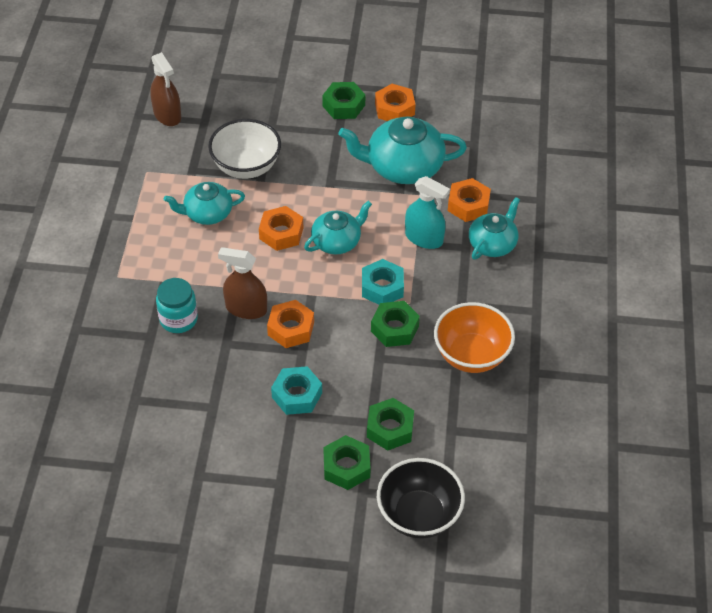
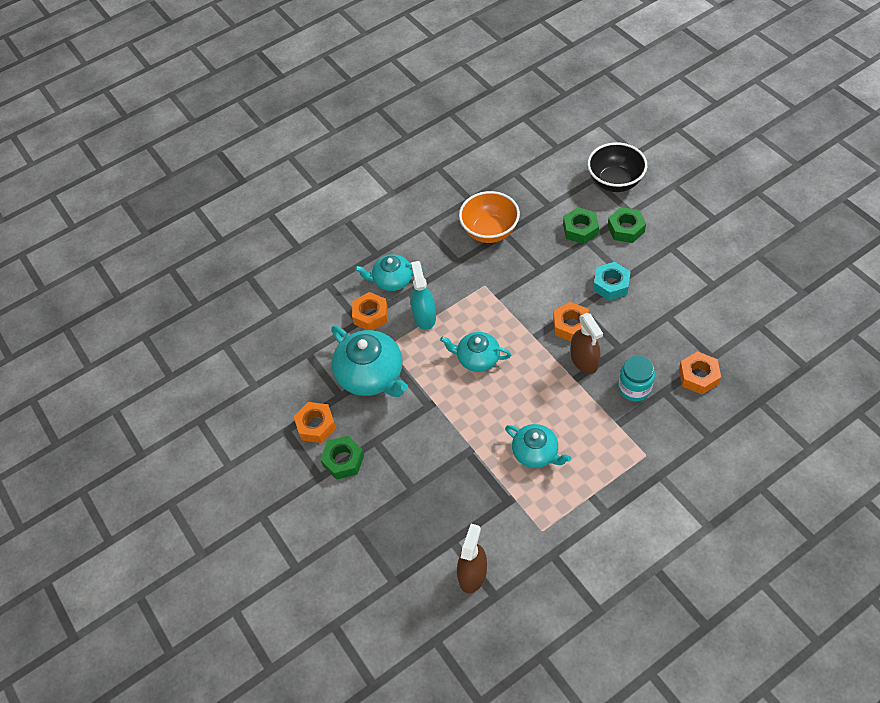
camera: 125 degrees left, 5 degrees up
(246, 167) = (468, 468): white bowl -> none
(281, 233) = (504, 394): orange nut -> orange nut (698, 376)
(382, 287) = (488, 307): turquoise nut -> none
(394, 328) = (511, 278): green nut -> none

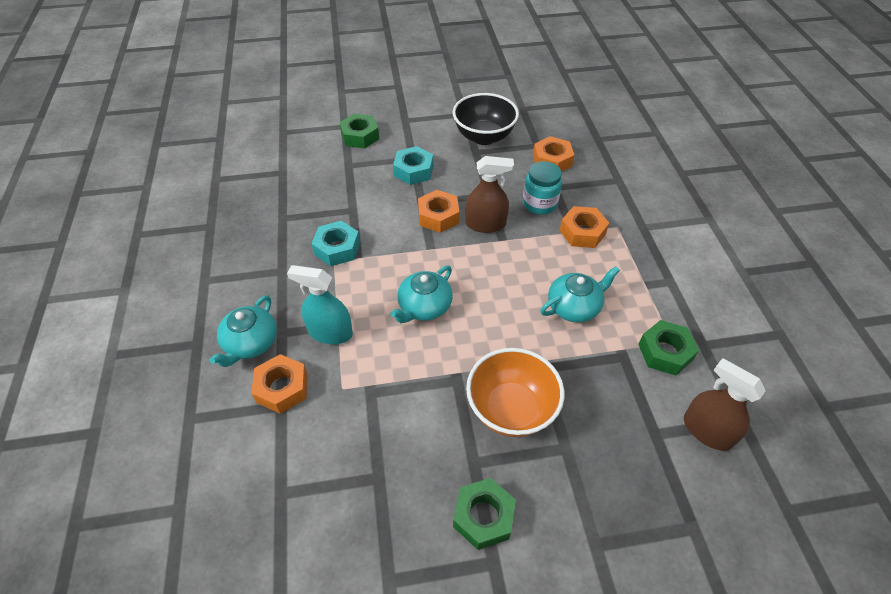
camera: 70 degrees left, 5 degrees down
(316, 425) = (407, 531): orange nut -> orange nut (582, 232)
(371, 375) = (372, 425): turquoise teapot -> none
(489, 231) = (269, 228): orange bowl -> orange bowl (511, 409)
(497, 281) = (337, 248): none -> turquoise nut
(580, 229) = (332, 164): green nut -> green nut (665, 352)
(615, 182) = (301, 121): black bowl -> black bowl (484, 137)

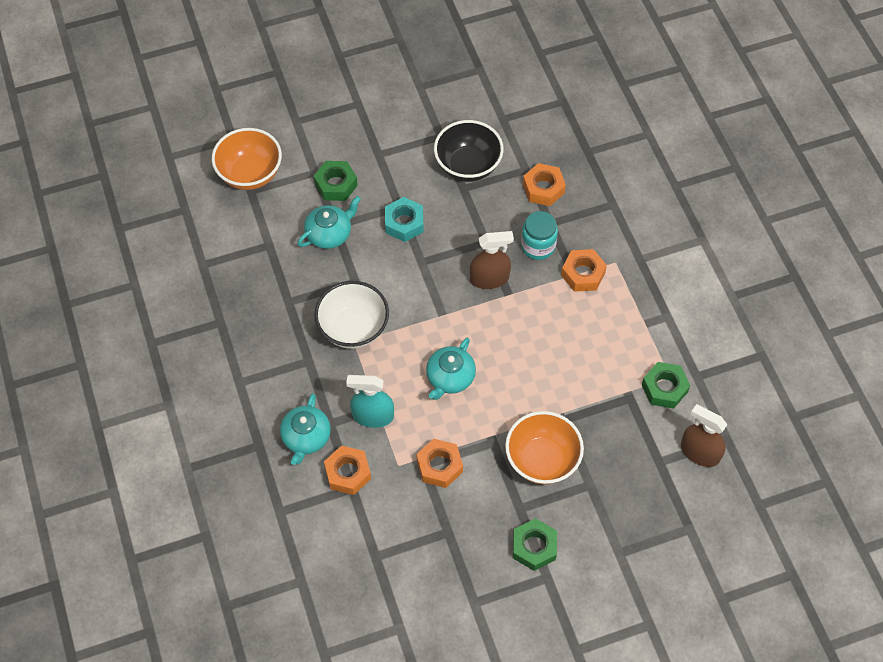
camera: 10 degrees left, 10 degrees up
(287, 121) = (250, 174): none -> orange bowl
(337, 248) = (353, 328): turquoise nut -> white bowl
(438, 216) = (441, 276): orange nut -> orange nut (439, 466)
(574, 307) = (583, 356): turquoise teapot -> turquoise teapot (329, 233)

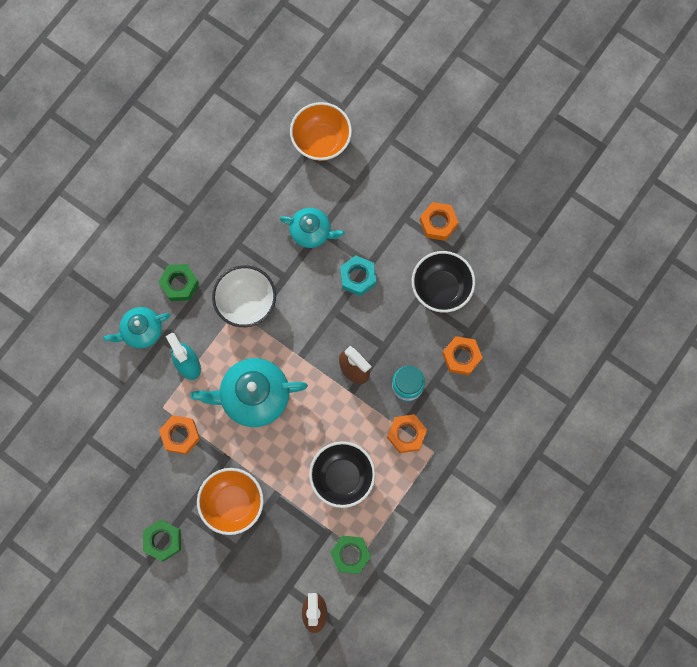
camera: 55 degrees right, 15 degrees up
(336, 184) = (355, 207): green nut -> green nut (179, 284)
(348, 473) = (134, 377): orange nut -> orange nut (438, 223)
(450, 377) = (254, 396): turquoise teapot -> turquoise teapot, size x1.63
(585, 350) = (342, 477): none -> black bowl

